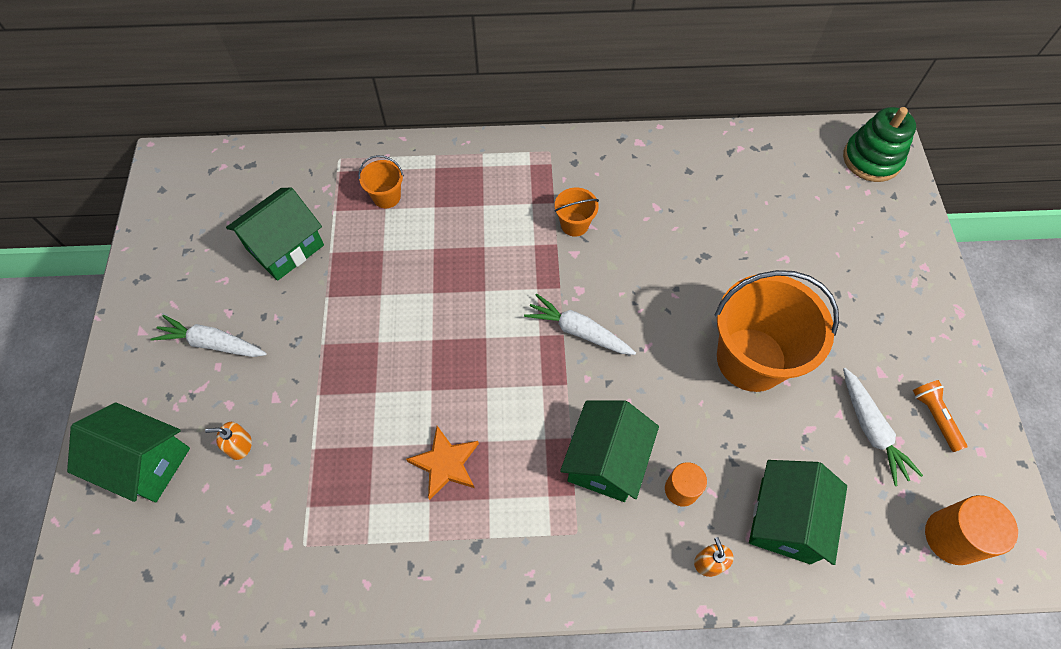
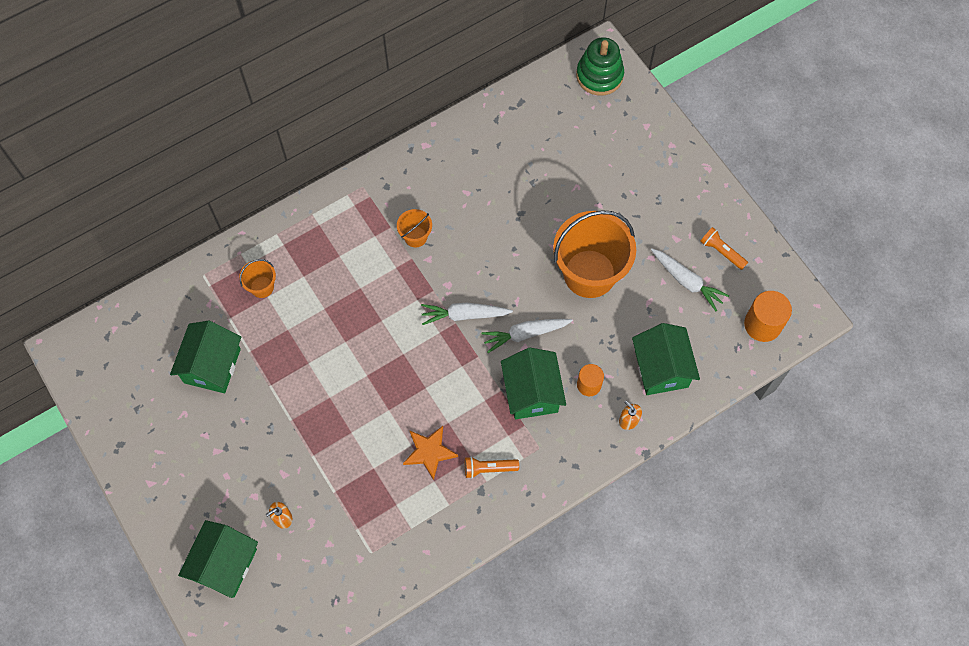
camera: 30 degrees left, 5 degrees up
(145, 462) = (225, 564): green house -> green house turned 60 degrees counterclockwise
(212, 343) = (210, 462): white carrot -> white carrot (525, 334)
(501, 524) = (488, 468): none -> orange flashlight

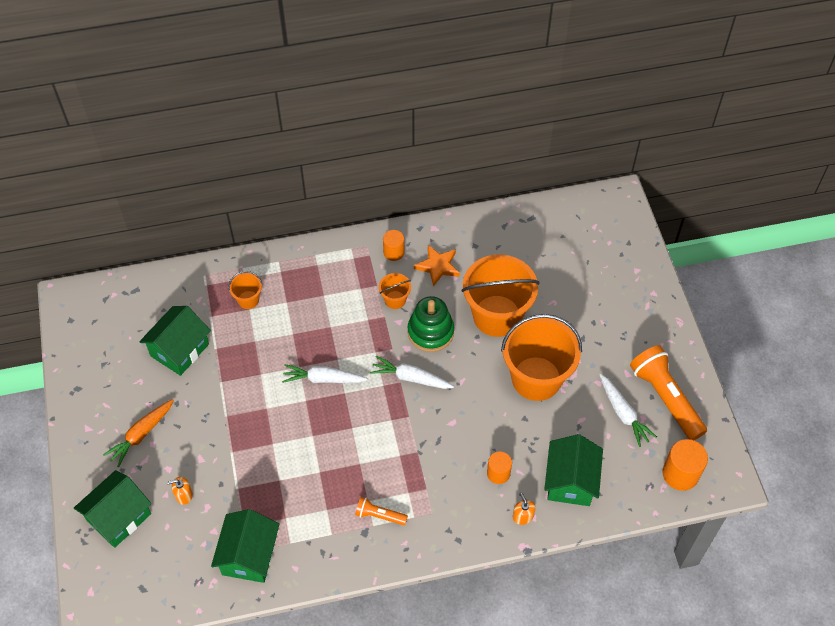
camera: 20 degrees right, 10 degrees down
(210, 470) = (141, 434): none -> orange carrot
(394, 185) = (393, 252): none -> orange cylinder
(429, 452) = (333, 483): orange star -> orange star (437, 266)
(525, 220) = (497, 316): none -> orange bucket
(525, 334) = (458, 411): white carrot -> white carrot (323, 379)
(532, 392) = (444, 463): green house -> green house (249, 555)
(599, 75) = (610, 216): green stacking toy -> green stacking toy (430, 332)
(721, 251) = (665, 398): orange flashlight -> orange flashlight, size x2.01

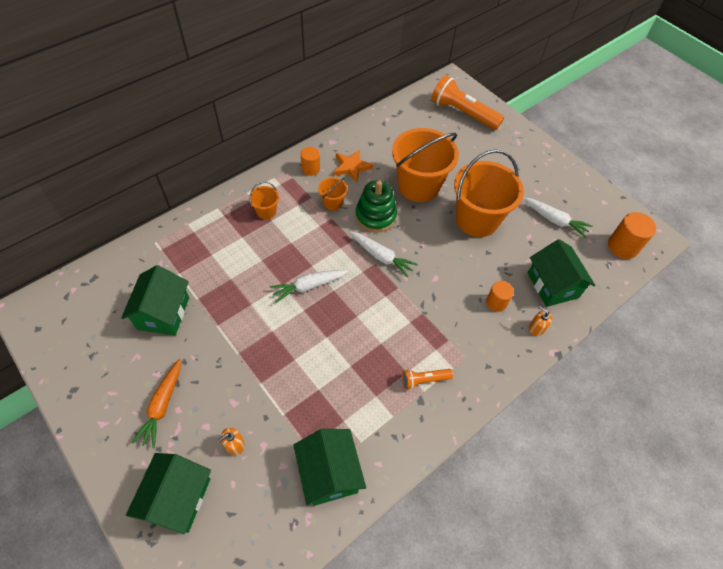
camera: 30 degrees left, 0 degrees up
(248, 300) = (206, 247): orange bucket -> orange bucket (266, 211)
(411, 378) = (381, 257): white carrot -> white carrot turned 135 degrees counterclockwise
(665, 398) = (574, 198): orange flashlight -> orange flashlight (463, 113)

